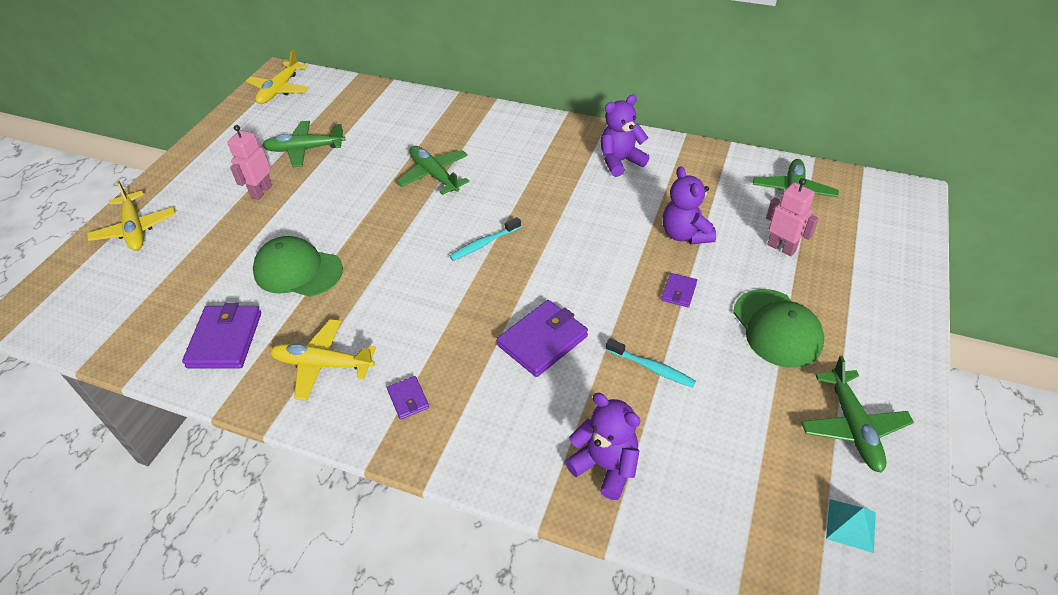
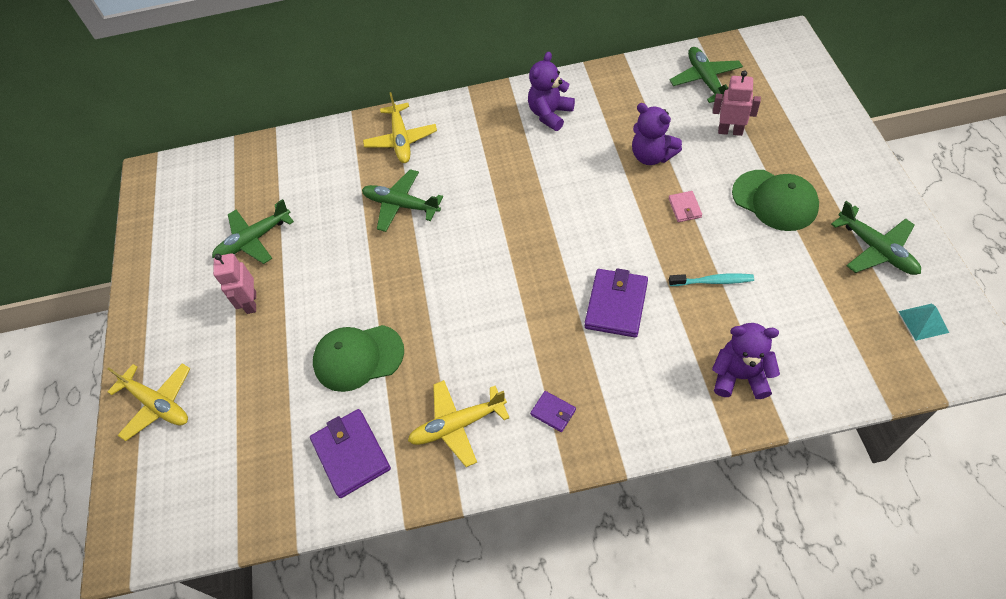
camera: 25 degrees left, 10 degrees up
(280, 90) = (168, 190): yellow plane -> yellow plane (401, 139)
(484, 244) = (499, 247): turquoise toothbrush -> none
(678, 292) = (684, 208): purple wallet -> pink wallet

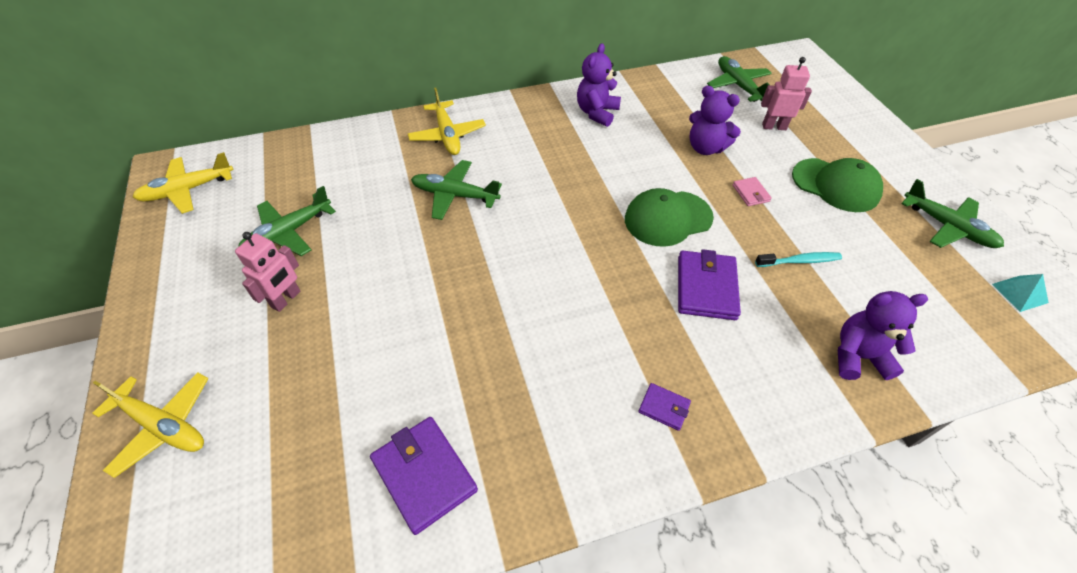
camera: 15 degrees left, 5 degrees down
(251, 302) = (286, 299): pink robot -> pink robot turned 135 degrees counterclockwise
(358, 357) = (422, 356): green cap -> green cap (668, 218)
(458, 425) = (554, 429): yellow plane -> yellow plane (188, 190)

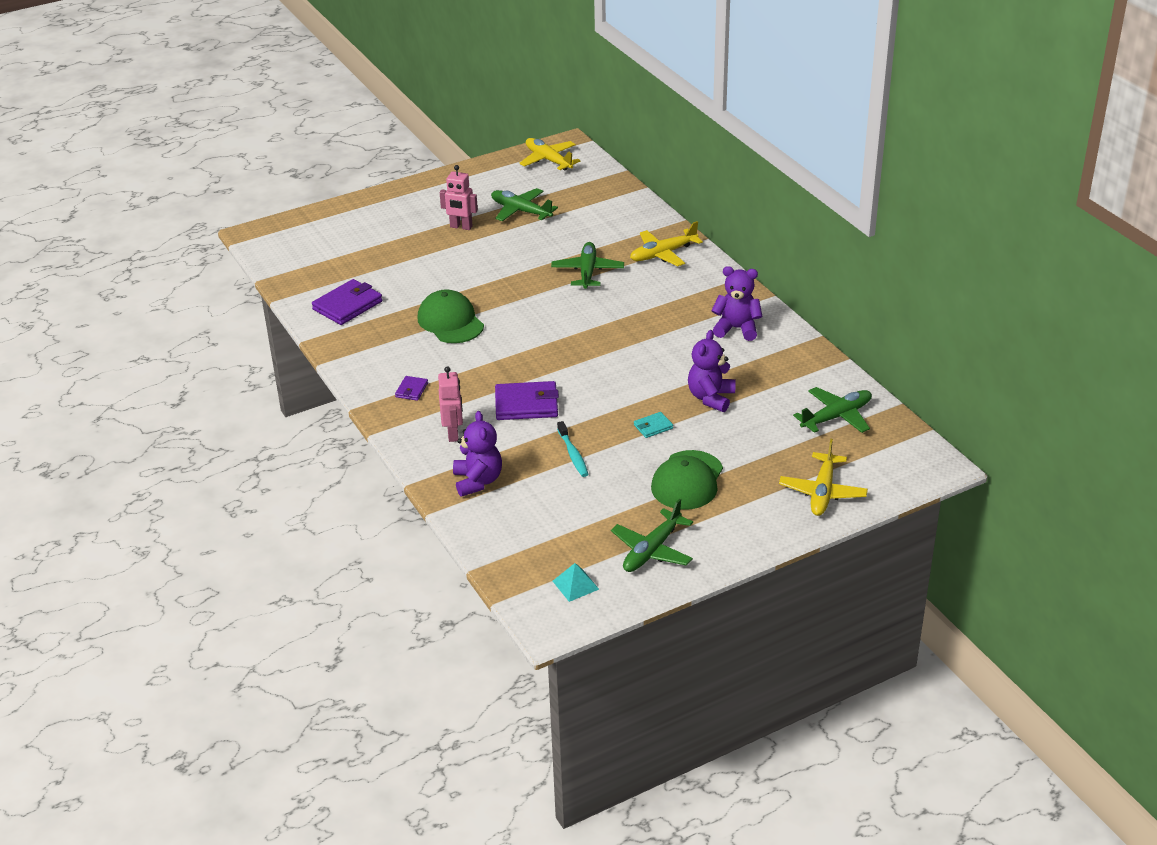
camera: 80 degrees right, 15 degrees down
(163, 425) = (361, 214): yellow plane -> yellow plane (822, 492)
(668, 218) = (600, 381): green cap -> green cap (450, 321)
(750, 193) = (653, 427): pink wallet -> turquoise wallet
(774, 126) = (769, 442): pink robot -> pink robot (453, 434)

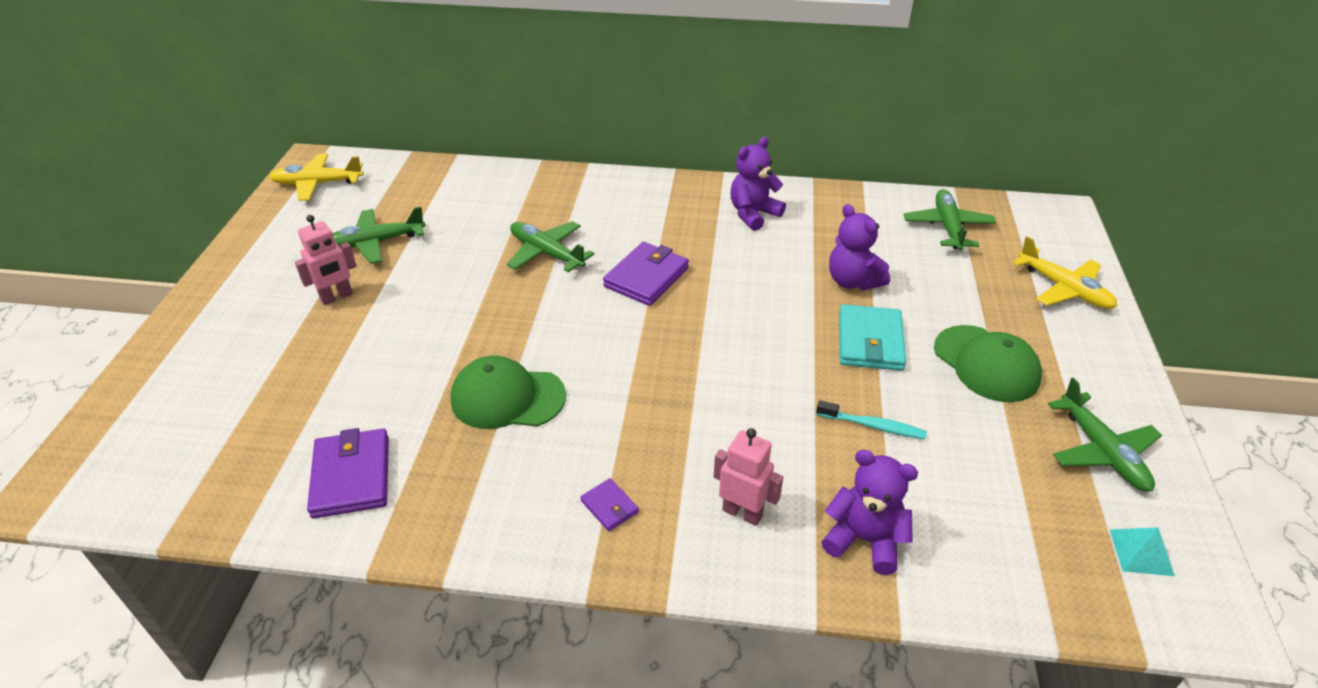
camera: 55 degrees left, 5 degrees up
(526, 404) = (742, 416): purple wallet -> purple wallet (646, 277)
(653, 427) = (870, 341): turquoise wallet -> turquoise wallet, size x1.95
(663, 254) = (579, 196): yellow plane -> none

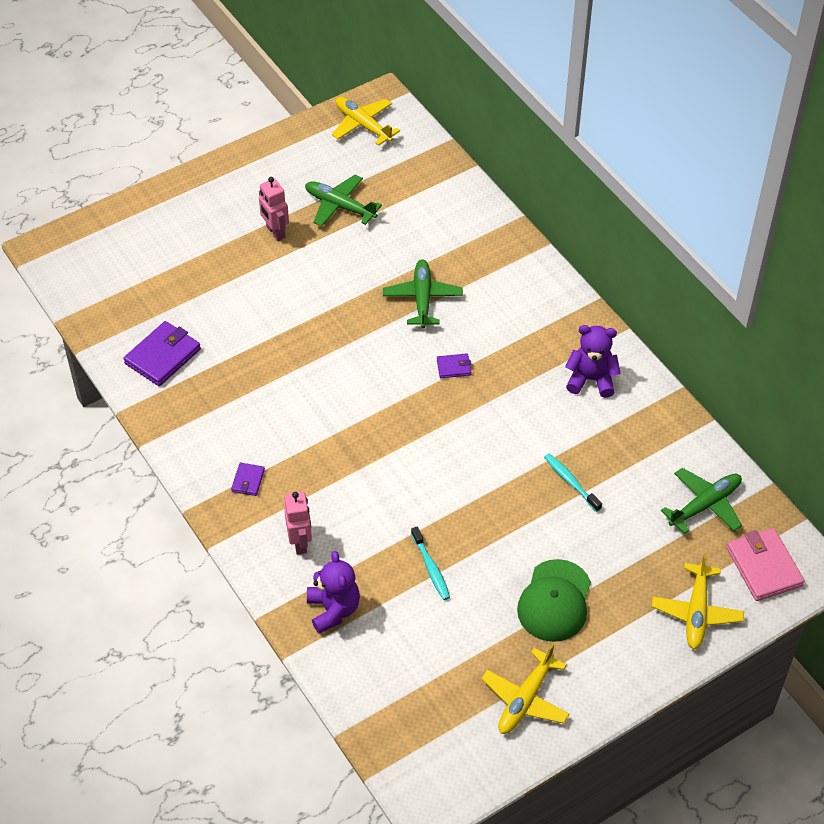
camera: 50 degrees right, 10 degrees up
(337, 297) = (275, 232): pink robot -> pink robot turned 45 degrees clockwise
(507, 398) = (279, 378): green cap -> none
(646, 277) = (454, 367): purple wallet -> purple wallet, size x0.51
(853, 281) = (571, 482): purple teddy bear -> turquoise toothbrush
(870, 341) = (512, 525): turquoise wallet -> none
(1040, 232) = (764, 567): none -> pink wallet
(1101, 451) = (525, 699): green plane -> yellow plane
(1141, 552) = (450, 750): turquoise pyramid -> none

